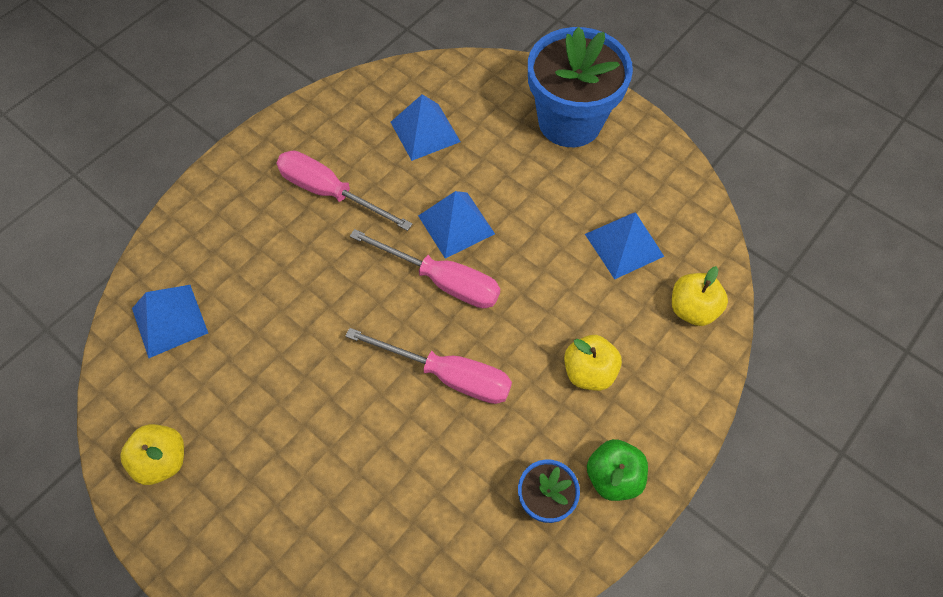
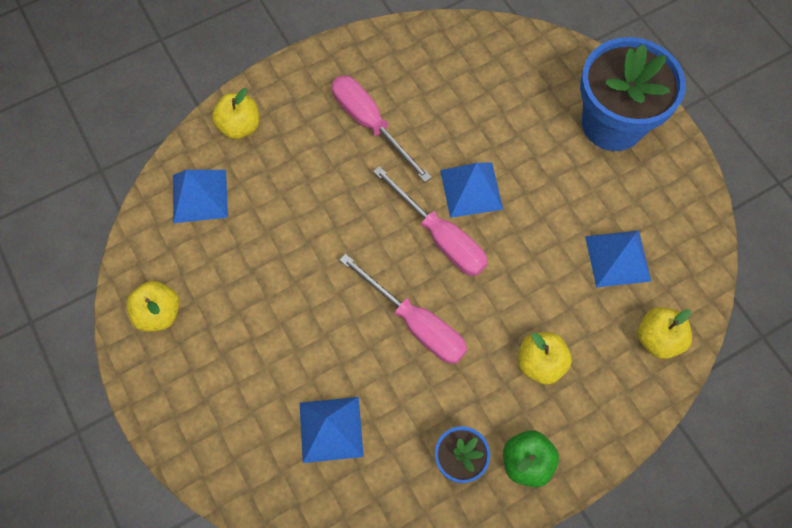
camera: 20 degrees right, 5 degrees up
(191, 236) = (240, 126): none -> yellow apple
(425, 131) = (474, 92): blue pyramid -> blue pyramid (331, 429)

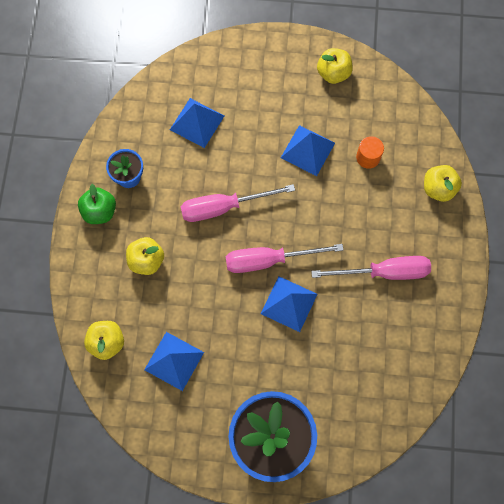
camera: 125 degrees right, 5 degrees up
(200, 196) = (400, 136): blue pyramid -> blue pyramid (307, 150)
(248, 212) = (368, 157): none -> orange cylinder

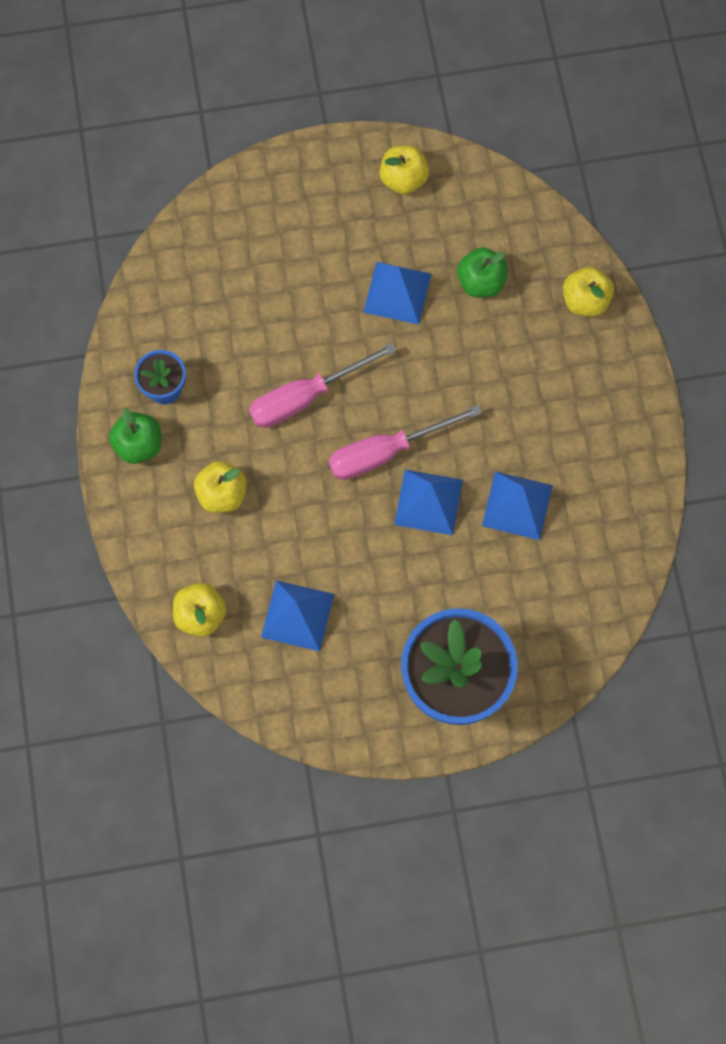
camera: 15 degrees left, 0 degrees up
(197, 122) = (236, 292): blue pyramid -> blue pyramid (517, 505)
(368, 157) = (481, 282): orange cylinder -> green apple
(384, 272) = (542, 429): pink screwdriver -> none

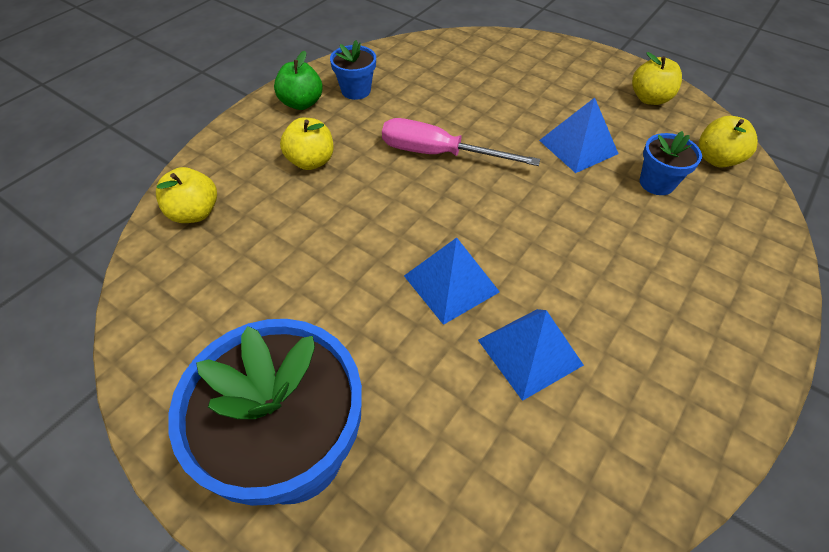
camera: 45 degrees right, 20 degrees down
(297, 615) = (251, 271): blue pyramid -> none
(386, 452) = (457, 225): pink screwdriver -> none
(481, 282) = (656, 183): green apple -> blue flower pot
(585, 301) = (750, 255): yellow apple -> yellow apple (716, 159)

